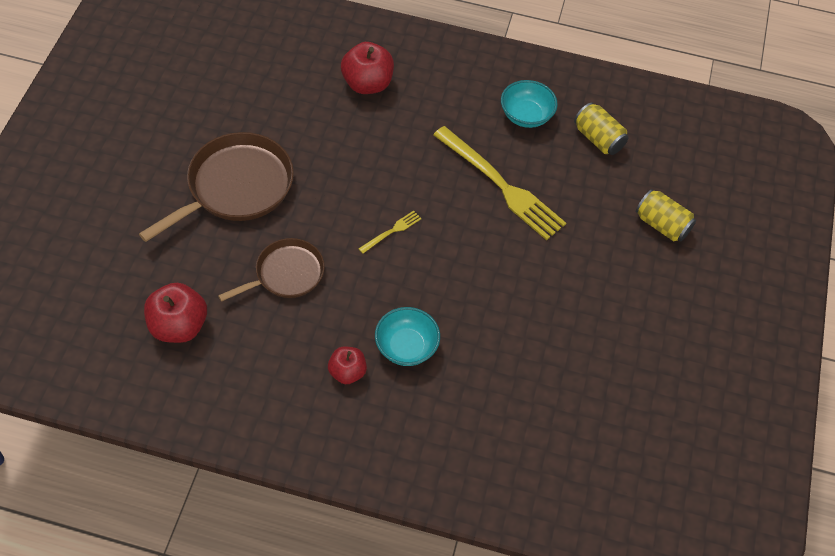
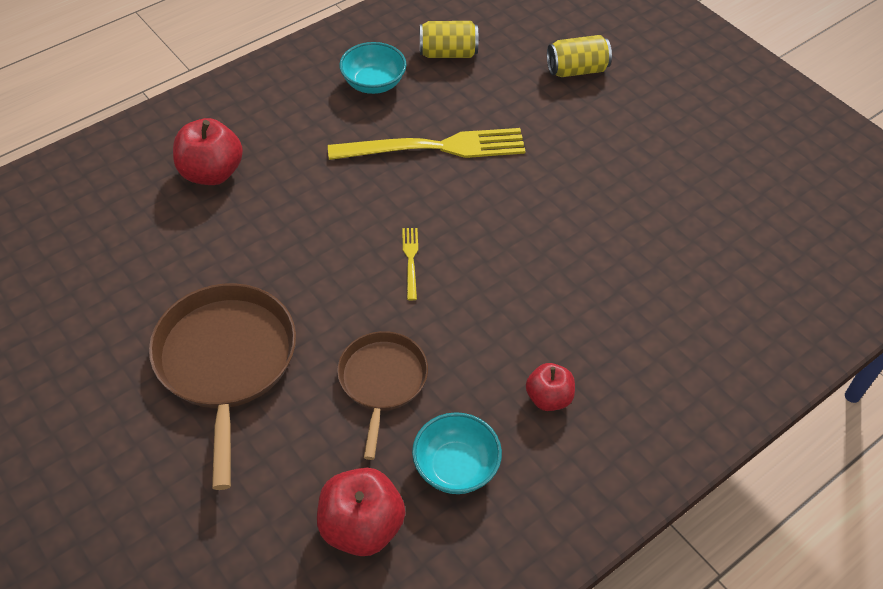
camera: 50 degrees left, 5 degrees down
(406, 347) = (557, 330): turquoise bowl -> turquoise bowl (456, 467)

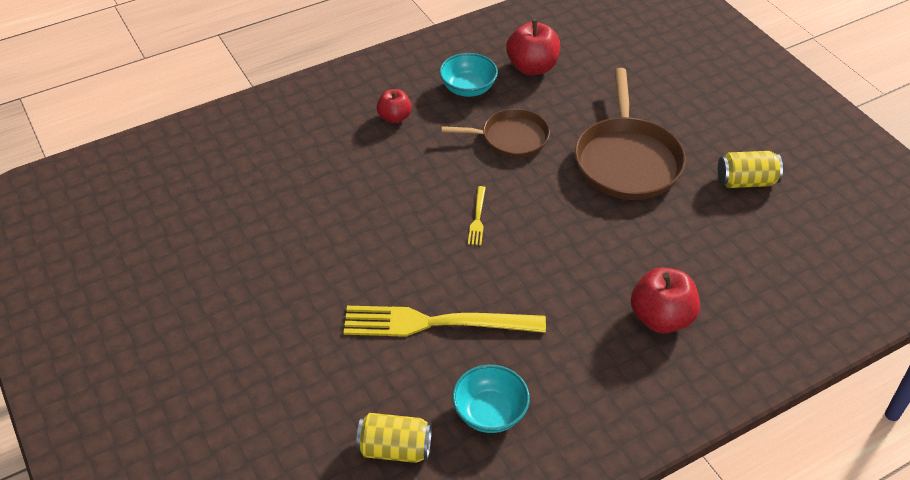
camera: 170 degrees left, 5 degrees down
(382, 381) = (511, 138): brown pan -> brown pan turned 105 degrees counterclockwise
(576, 70) = (252, 406): yellow can -> yellow can (745, 181)

